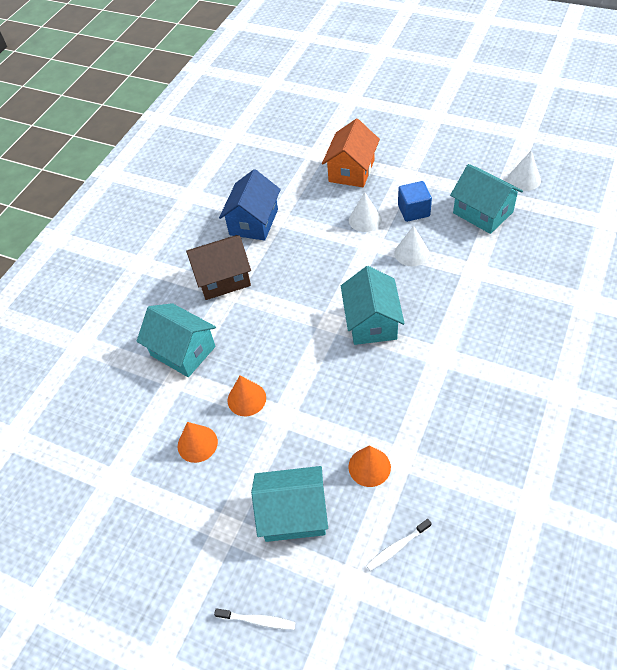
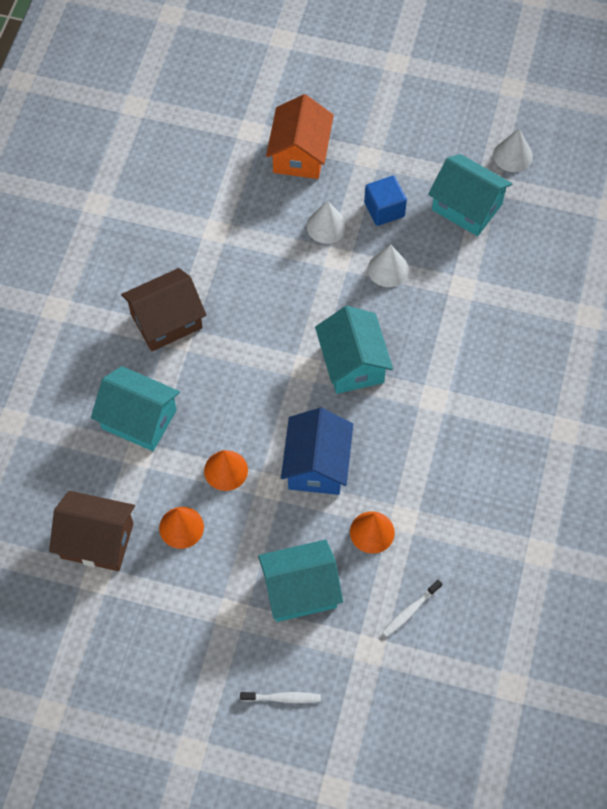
camera: 15 degrees left, 10 degrees up
(122, 447) = (97, 540): none -> brown house
(254, 222) = (188, 238): blue house -> blue house (317, 465)

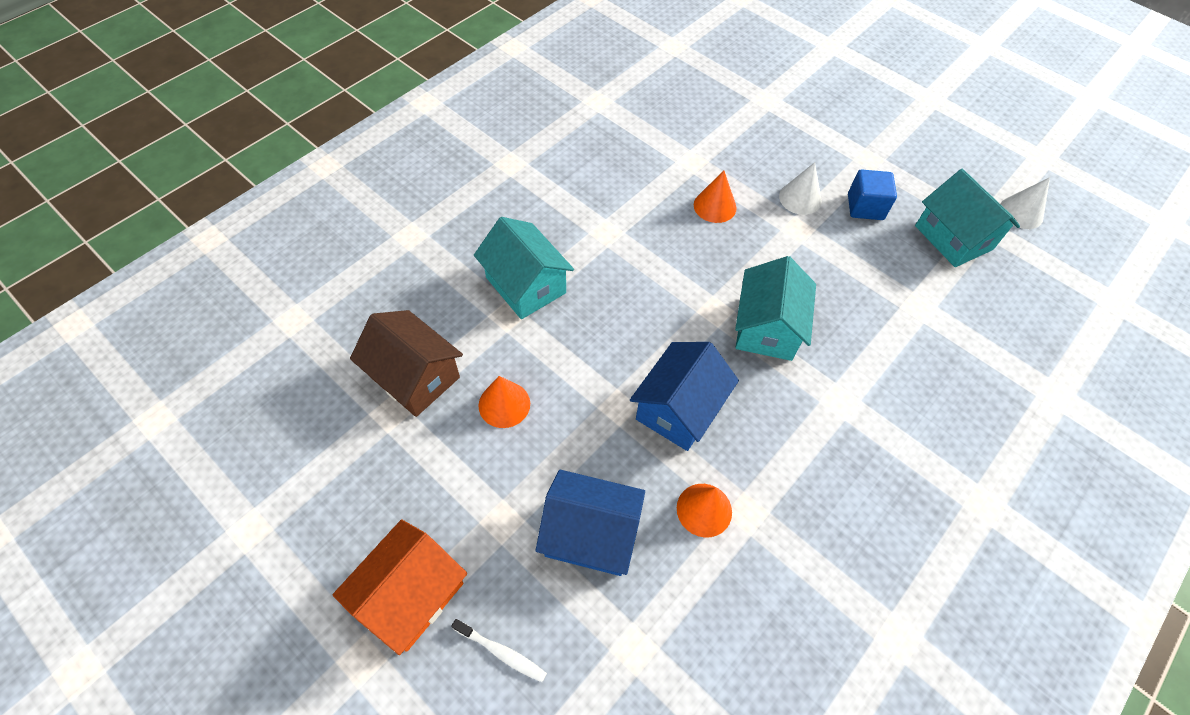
camera: 25 degrees right, 5 degrees down
(166, 321) = (603, 214): brown house -> none
(226, 470) = (581, 370): orange cone -> orange cone (715, 206)
(300, 154) = (803, 133): orange house -> orange house (410, 595)
(300, 590) = (590, 534): turquoise house -> blue house
(388, 269) = (845, 258): white cone -> none
(410, 611) = (705, 626): white toothbrush -> none

